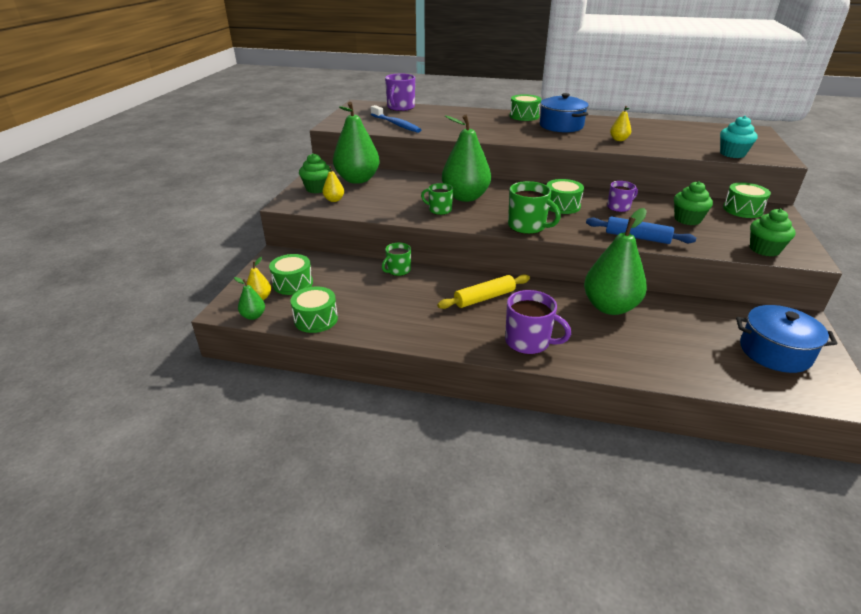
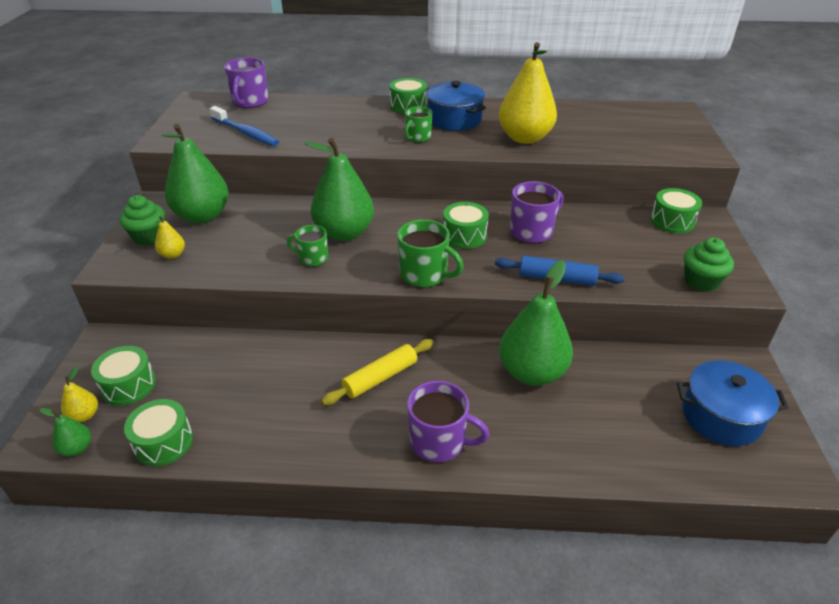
camera: 10 degrees left, 5 degrees up
(398, 270) = (268, 346): green mug -> green mug (418, 137)
(619, 139) = (524, 138): yellow pear -> yellow pear, size x2.30
(619, 207) = (532, 231): purple mug -> purple mug, size x1.56
(687, 219) = (612, 243): green cupcake -> none
(732, 154) = (656, 151): turquoise cupcake -> none

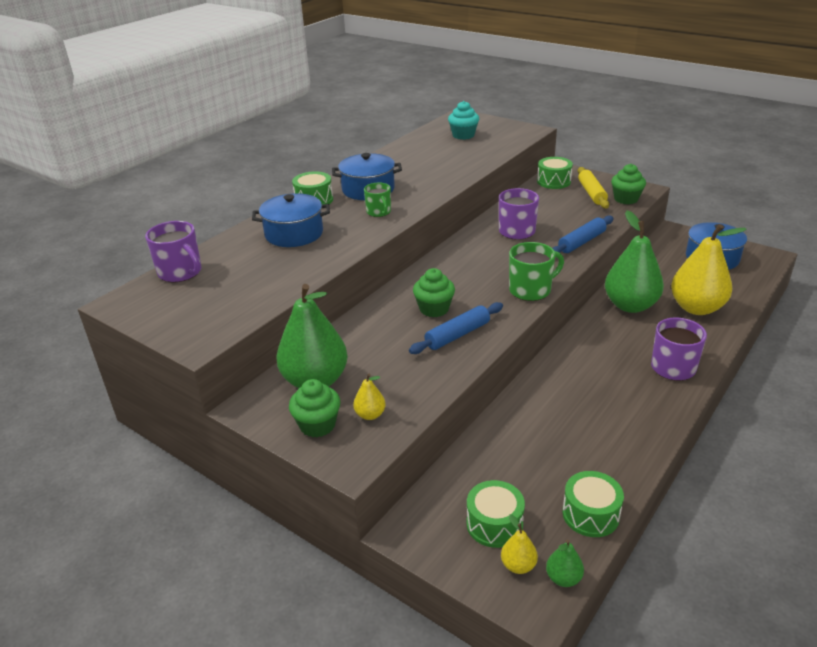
camera: 55 degrees left, 5 degrees down
(246, 133) = (252, 290): blue toothbrush -> none
(312, 258) = (457, 335): green mug -> blue rolling pin
(344, 118) = (294, 234): none -> blue pot
(344, 233) = (434, 309): green pear -> green cupcake
(380, 378) = (589, 372): yellow rolling pin -> yellow rolling pin (592, 193)
(464, 236) = (495, 258): green drum -> none
(524, 138) = (435, 174): yellow pear -> yellow pear (696, 308)
(632, 124) = (463, 135): none -> turquoise cupcake

